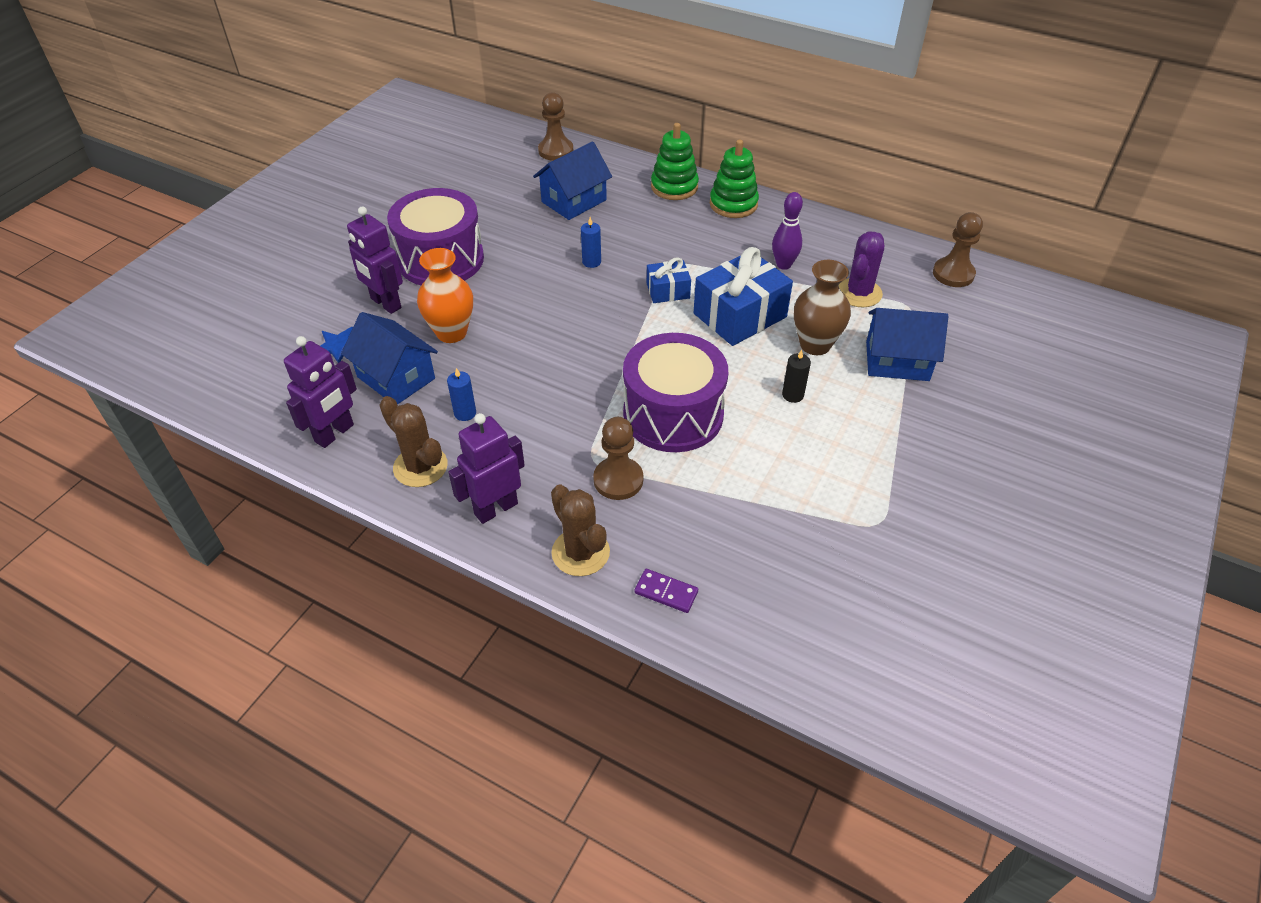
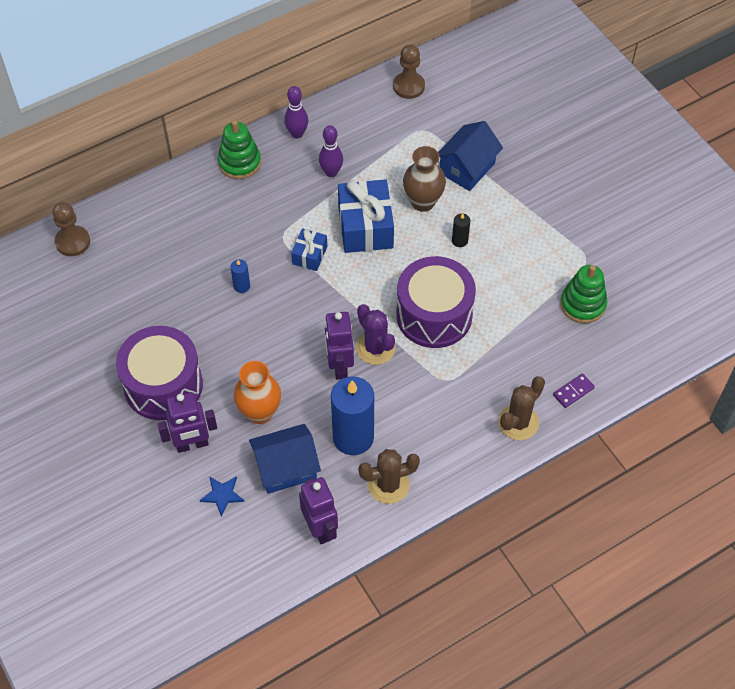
camera: 60 degrees left, 10 degrees up
(465, 413) = (353, 437): blue candle -> blue candle, size x2.31
(495, 508) = (454, 454): purple robot -> purple robot (339, 366)
(574, 201) = (155, 262): blue house -> none
(580, 552) = (518, 422): brown cactus -> brown cactus turned 45 degrees counterclockwise
(618, 480) = (472, 374): brown pawn -> none
(674, 187) = (188, 187): green stacking toy -> green stacking toy (583, 304)
(806, 225) = (297, 134): none -> purple bowling pin
(859, 293) = (390, 148): purple cactus -> purple cactus (375, 348)

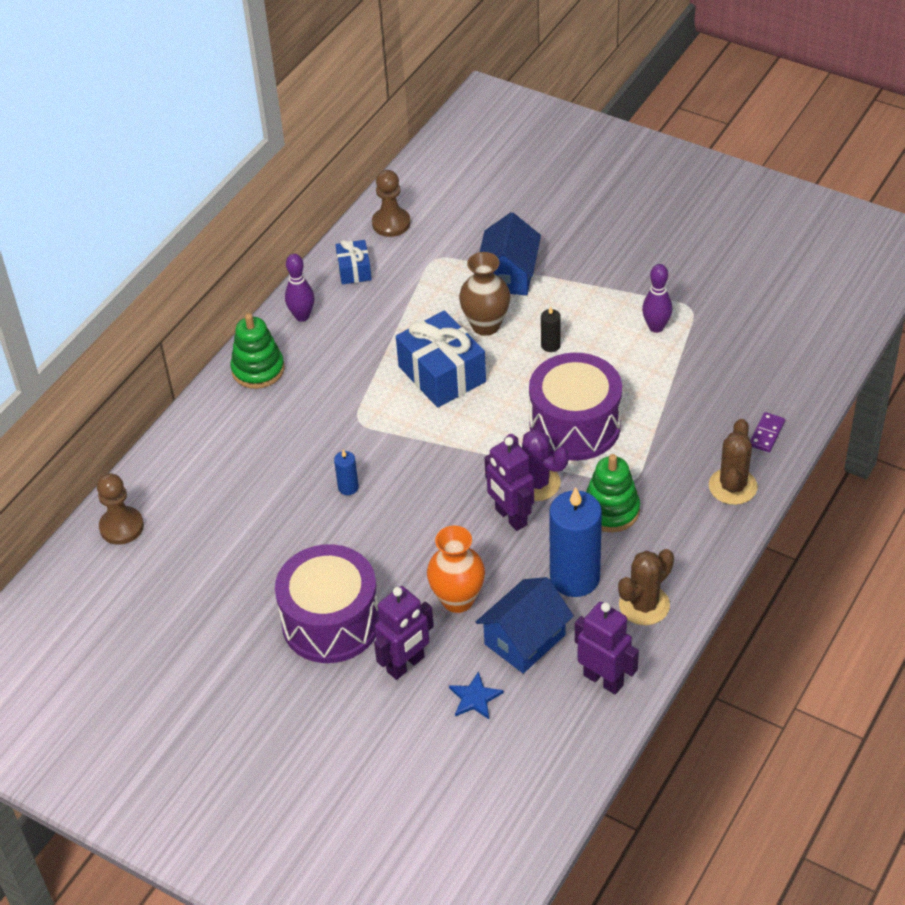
camera: 25 degrees left, 10 degrees down
(309, 255) = (401, 426): blue gift -> blue gift (354, 270)
(331, 172) = (367, 338): purple bowling pin -> purple bowling pin (656, 327)
(583, 304) = (717, 350): green stacking toy -> green stacking toy (611, 510)

